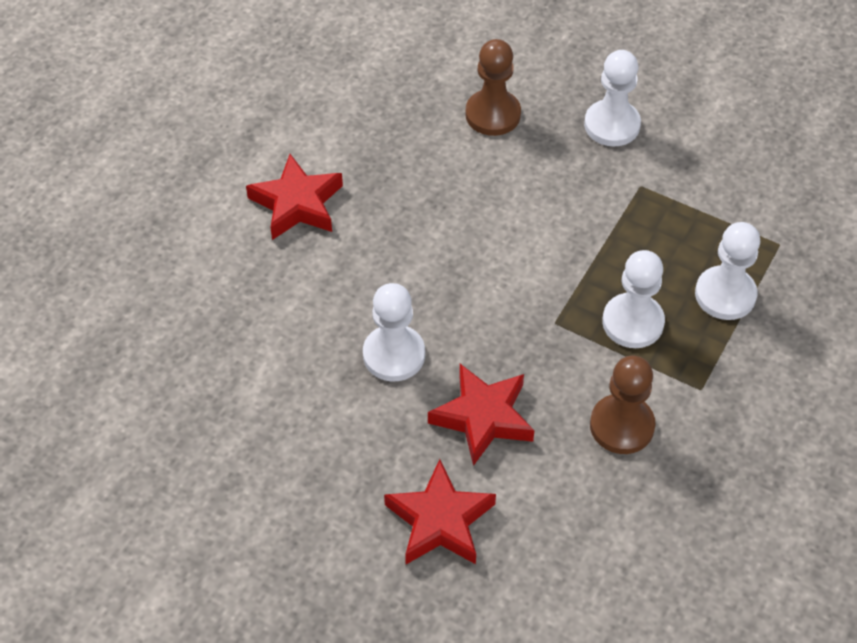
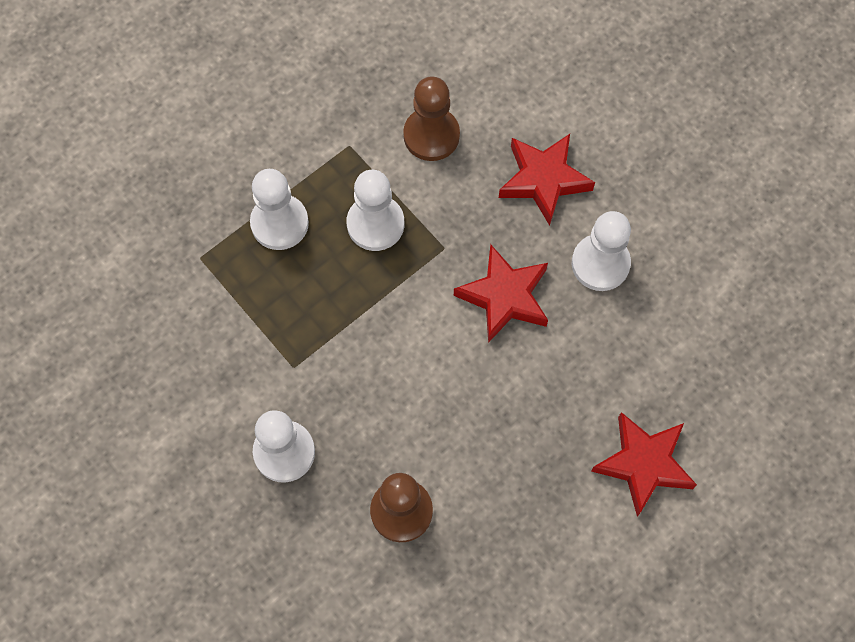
camera: 160 degrees left, 15 degrees up
(440, 520) = (611, 107): red star -> red star (504, 297)

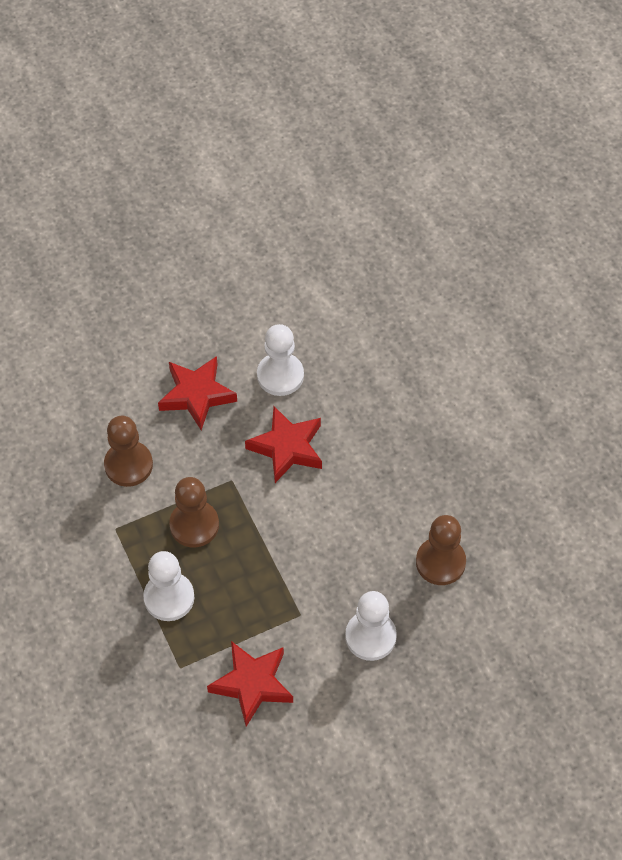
camera: 75 degrees left, 10 degrees down
(375, 224) = (194, 525): white pawn -> brown pawn
(643, 464) = (446, 391): red star -> red star (252, 684)

